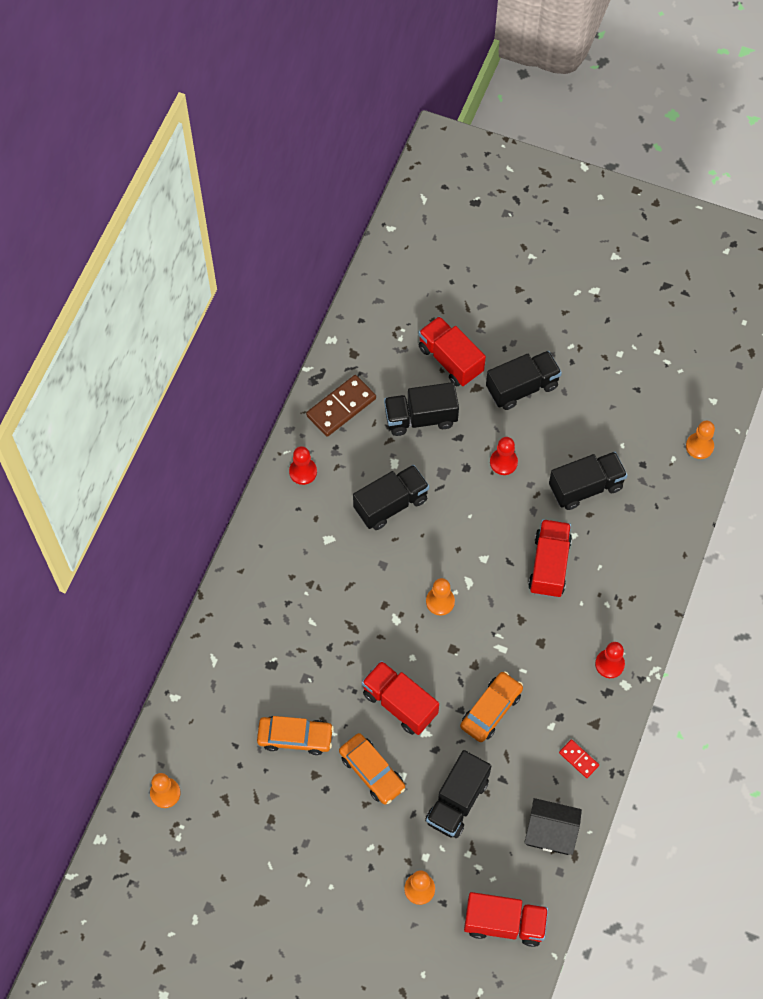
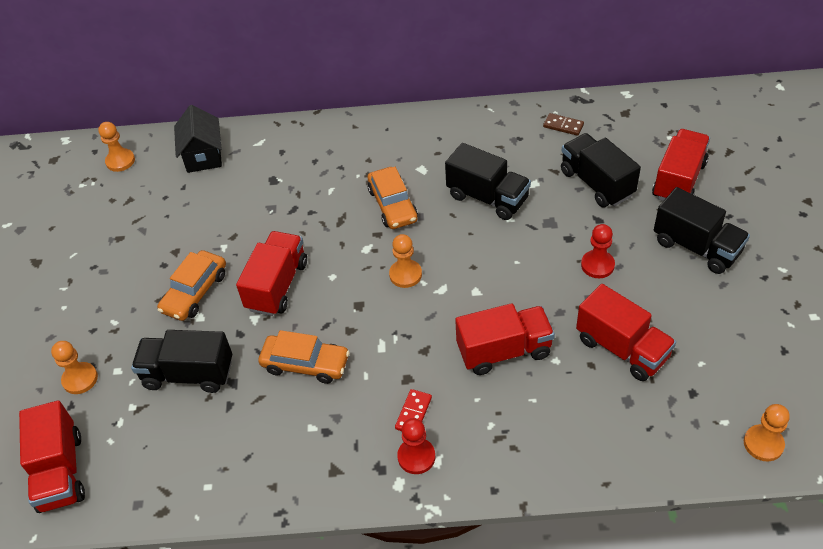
camera: 70 degrees right, 15 degrees down
(295, 737) = (207, 223): orange car -> orange car (392, 205)
(303, 472) = (478, 127): red pawn -> none
(341, 407) = (563, 126): brown domino -> brown domino, size x0.53
(550, 832) = (182, 476): black house -> black house (203, 156)
(578, 759) = (283, 470): red domino -> red domino (413, 413)
(585, 487) = (622, 348): black truck -> red truck

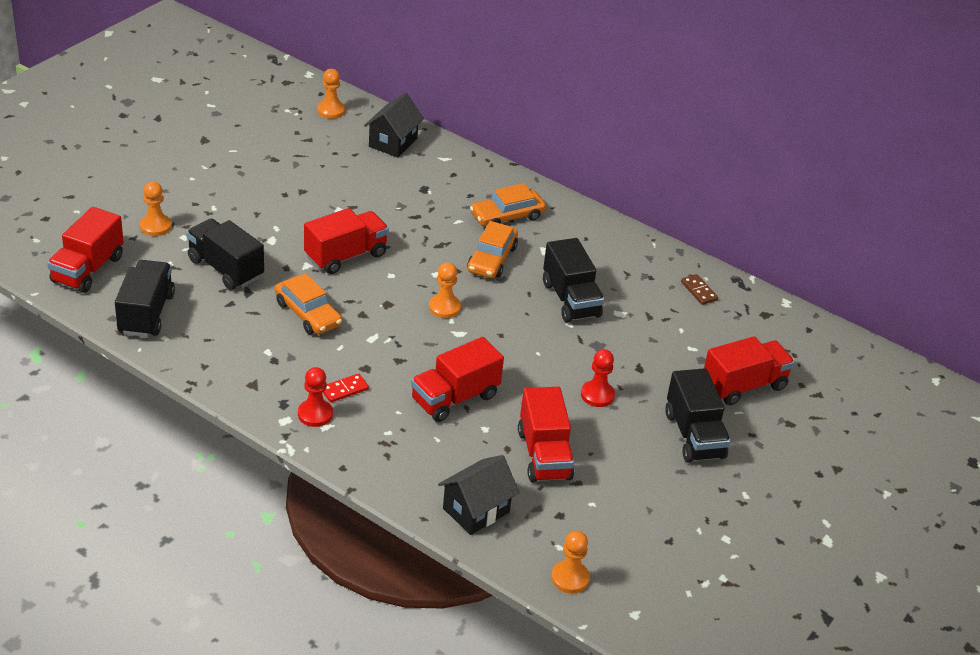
camera: 30 degrees right, 10 degrees down
(195, 292) = (286, 224): orange car -> orange car (507, 216)
(504, 351) = (455, 398): red truck -> red truck turned 120 degrees clockwise
(596, 183) = (671, 345): black truck -> black truck (146, 314)
(633, 441) = (476, 510): none -> black house

